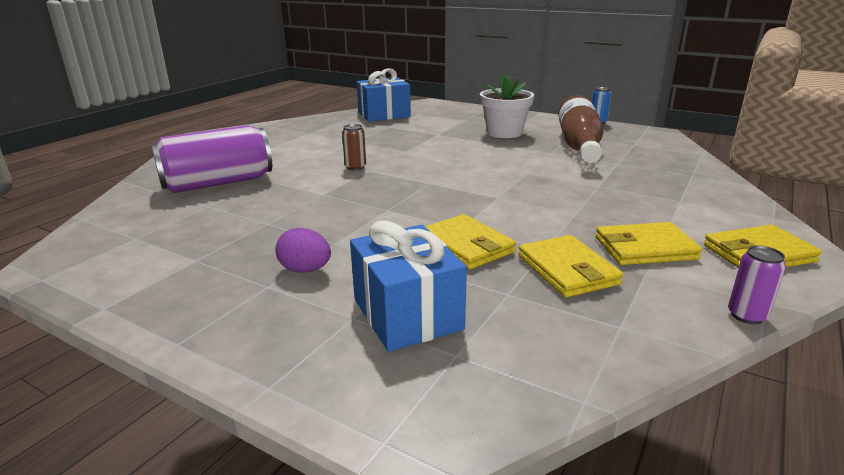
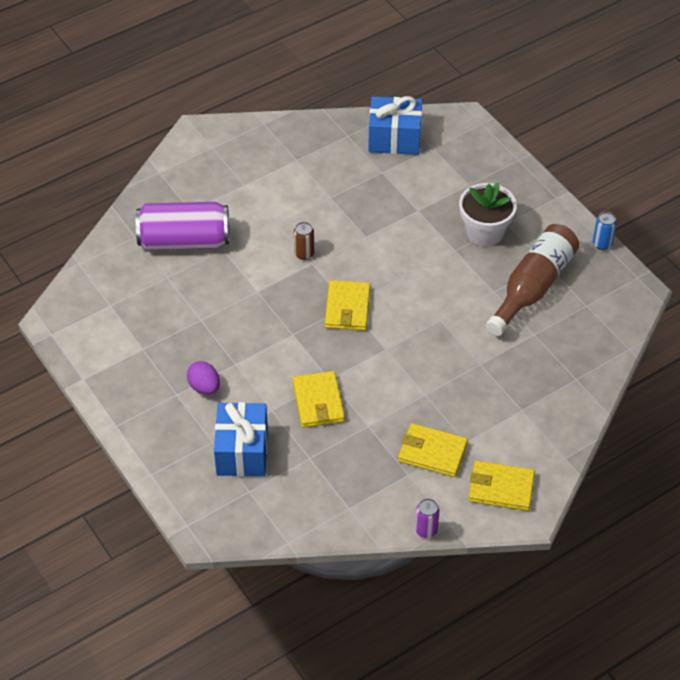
camera: 25 degrees right, 25 degrees up
(567, 270) = (362, 452): yellow wallet -> yellow wallet (347, 308)

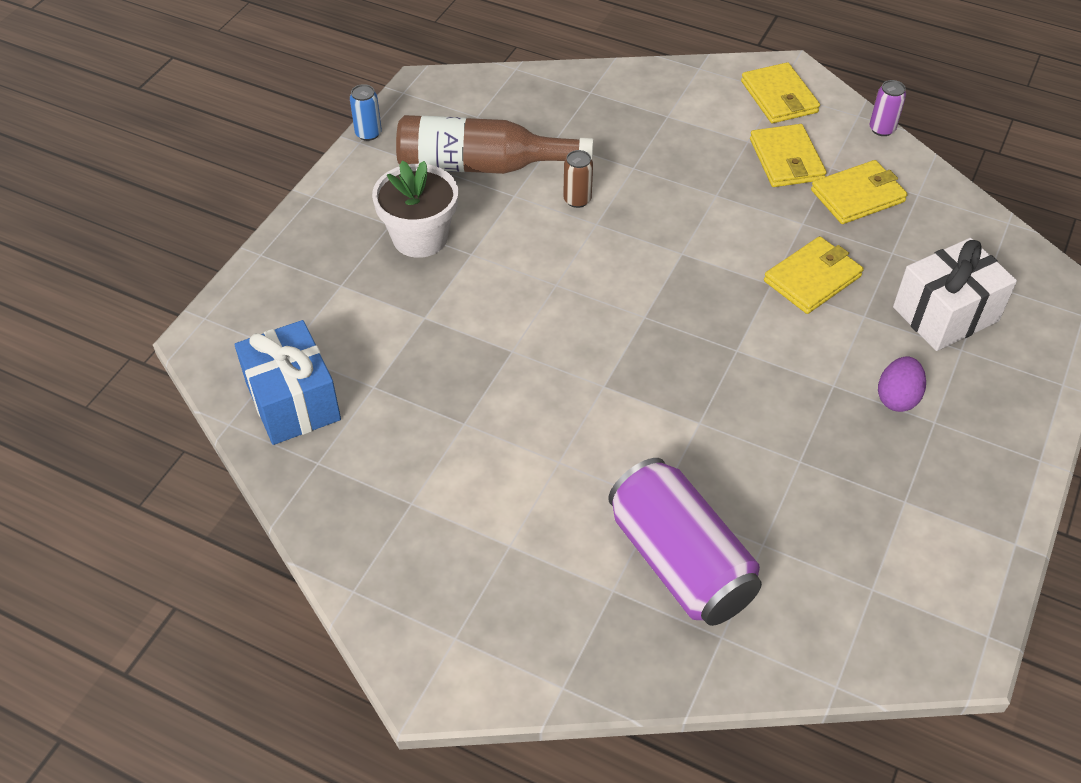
camera: 120 degrees left, 0 degrees up
(242, 451) = (945, 314): blue gift -> white gift
(304, 254) = (593, 402): brown can -> brown can (577, 200)
(347, 308) = (650, 315): yellow wallet -> yellow wallet (858, 196)

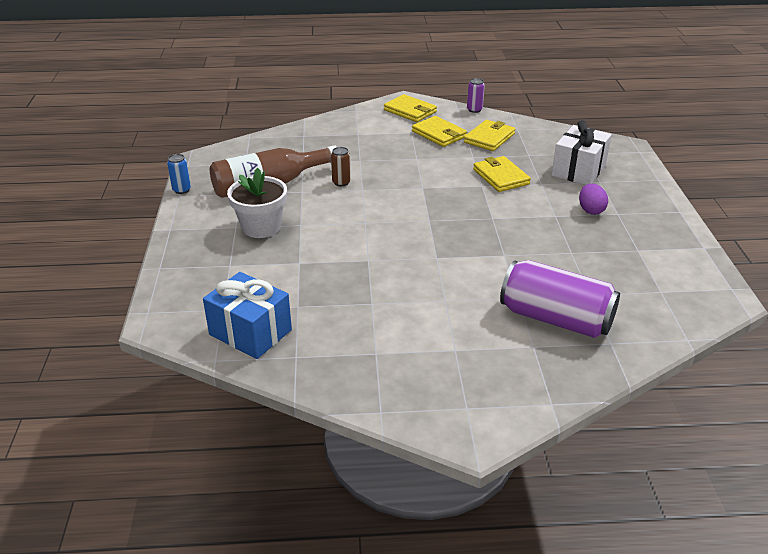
camera: 30 degrees left, 15 degrees down
(812, 278) = (501, 177): yellow wallet -> yellow wallet turned 45 degrees counterclockwise

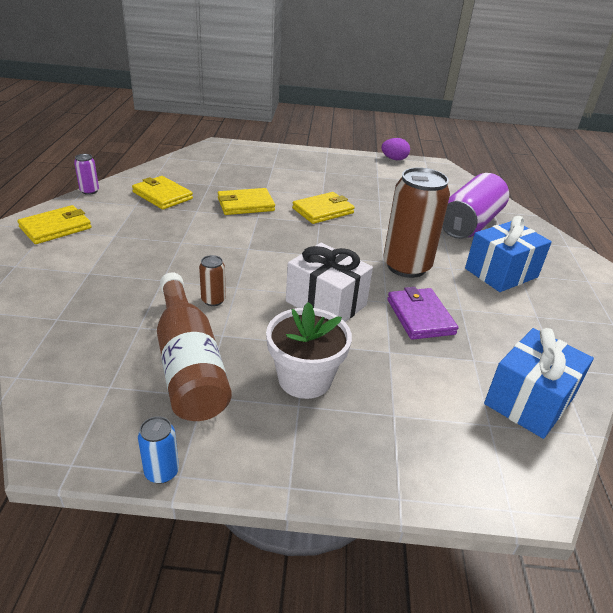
camera: 85 degrees left, 0 degrees up
(351, 278) = (420, 316): none -> purple wallet
(433, 271) = (406, 266): none -> brown can
(439, 134) = (132, 220): yellow wallet -> yellow wallet (323, 211)
(451, 335) = (501, 273): none -> blue gift
(578, 170) = (250, 170): white gift -> white gift (326, 303)
(591, 210) = (317, 180): purple egg -> purple egg (394, 159)

